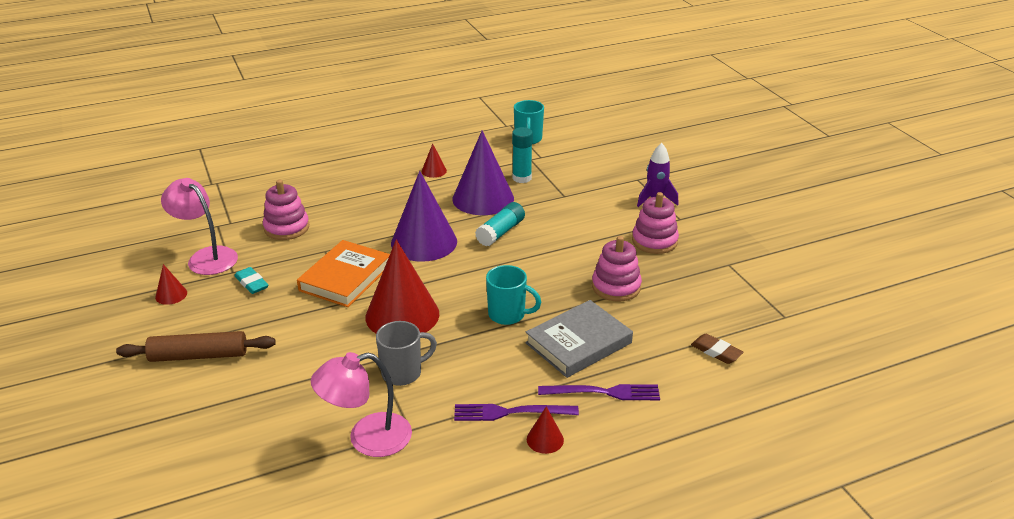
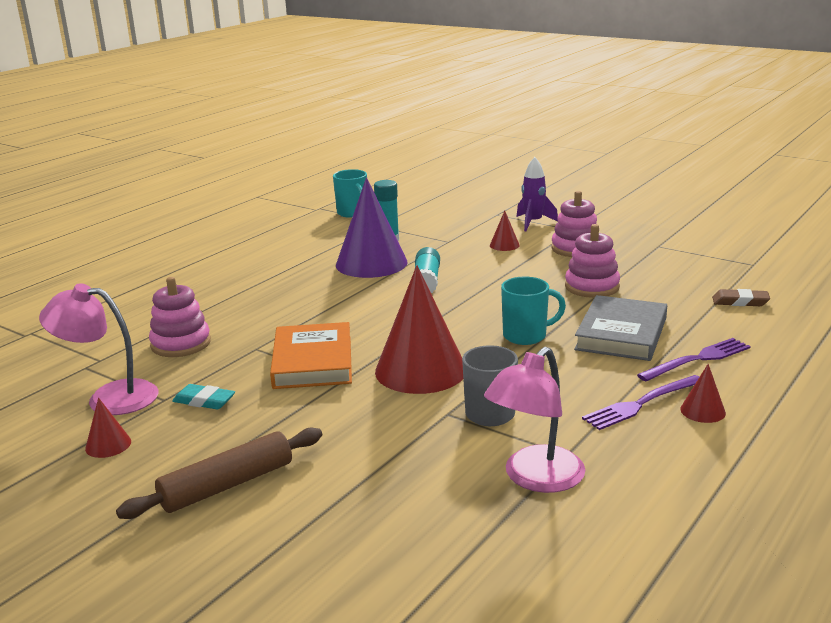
camera: 30 degrees left, 10 degrees down
(424, 242) = (358, 310): purple cone -> none
(434, 171) = (289, 257): red cone -> red cone (504, 245)

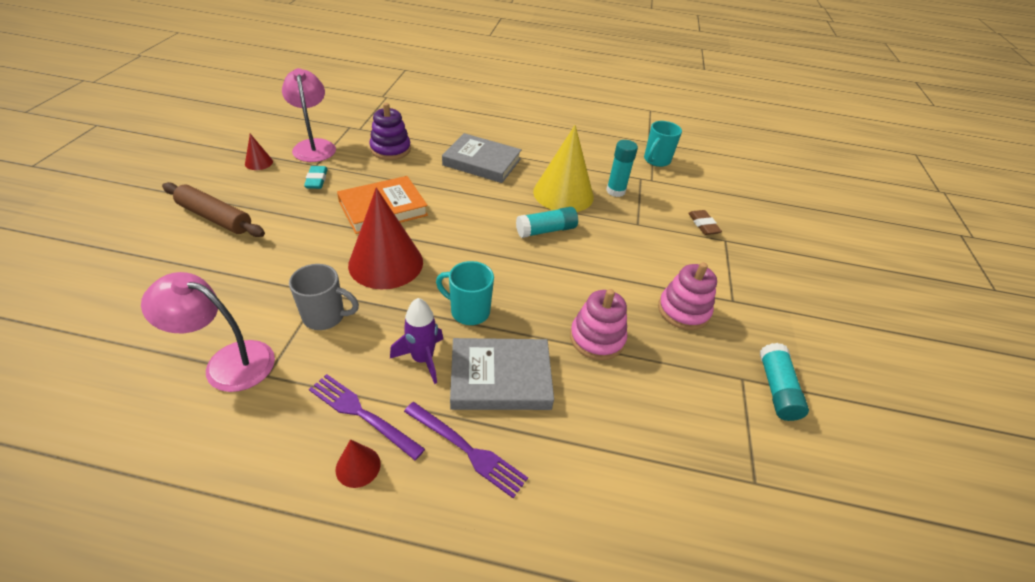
camera: 60 degrees right, 20 degrees up
(181, 344) = (390, 149): pink stacking toy -> purple stacking toy
(270, 293) = (482, 162): none -> grey book
(371, 263) = (563, 194): purple cone -> yellow cone
(504, 245) = (655, 260): red cone -> none
(526, 336) = (469, 311): turquoise mug -> turquoise mug turned 150 degrees clockwise
(533, 223) = (725, 268): purple rocket -> purple rocket (422, 359)
(673, 238) = (776, 389): none -> turquoise glue stick
(740, 302) = (631, 477): brown eraser -> brown eraser (703, 225)

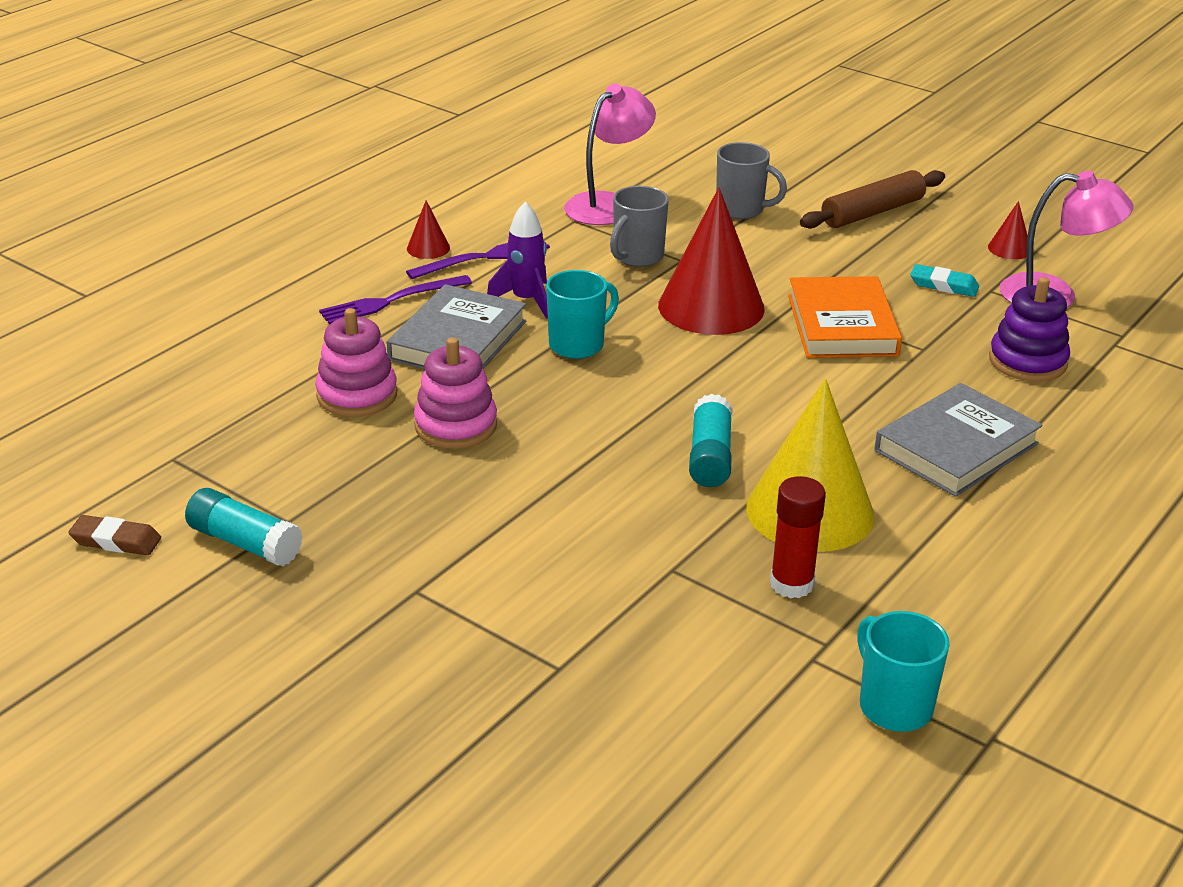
camera: 120 degrees right, 10 degrees down
(223, 279) = (741, 210): none -> grey mug
(615, 191) = (791, 584): turquoise glue stick -> red glue stick
(683, 311) = (439, 524): pink stacking toy -> pink stacking toy (357, 395)
(703, 225) = (621, 660): brown eraser -> brown eraser (116, 541)

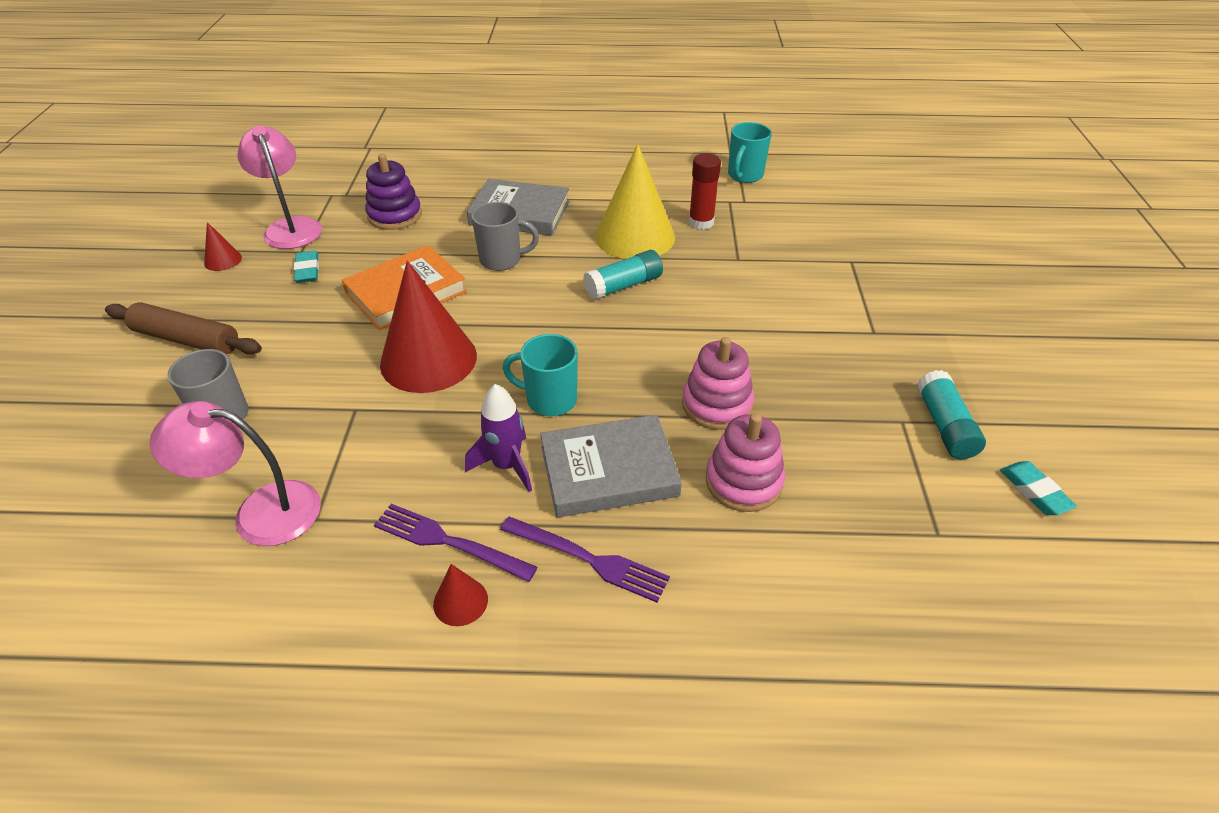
camera: 125 degrees left, 10 degrees up
(116, 541) = (1034, 491): brown eraser -> turquoise eraser
(637, 257) = (369, 437): grey mug -> grey mug (502, 260)

